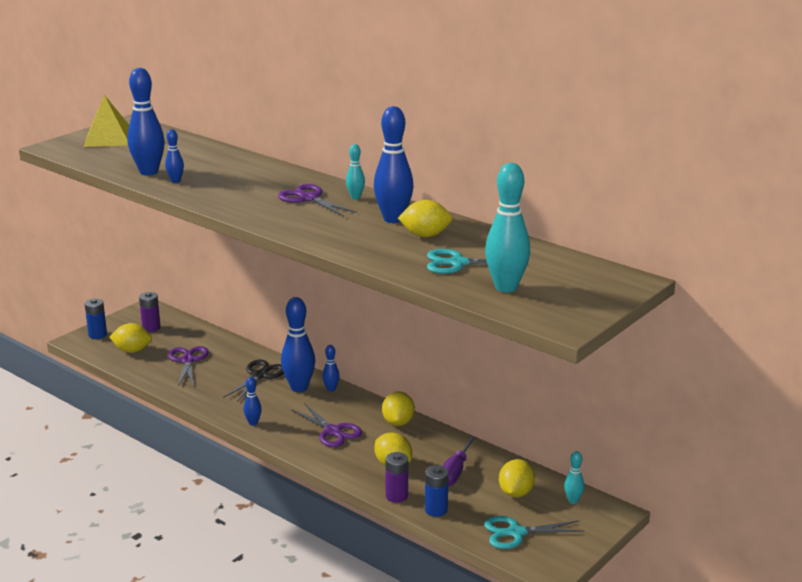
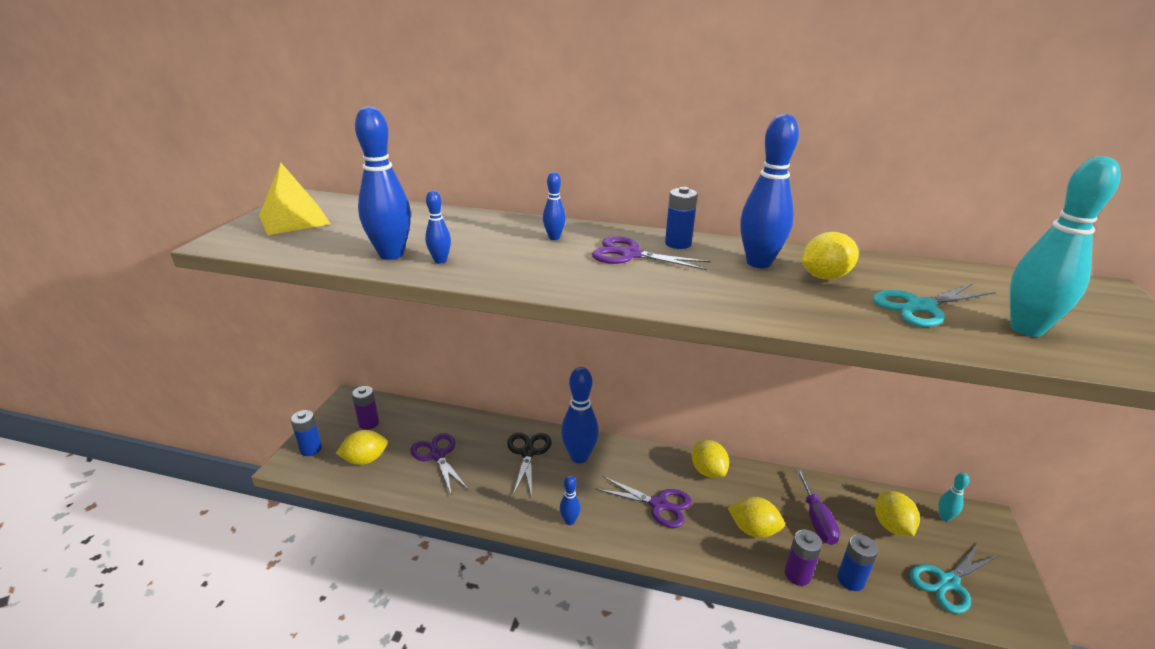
camera: 25 degrees left, 5 degrees up
(331, 389) = (611, 449): blue bowling pin -> blue bowling pin (554, 237)
(355, 197) = (678, 244): turquoise bowling pin -> blue battery

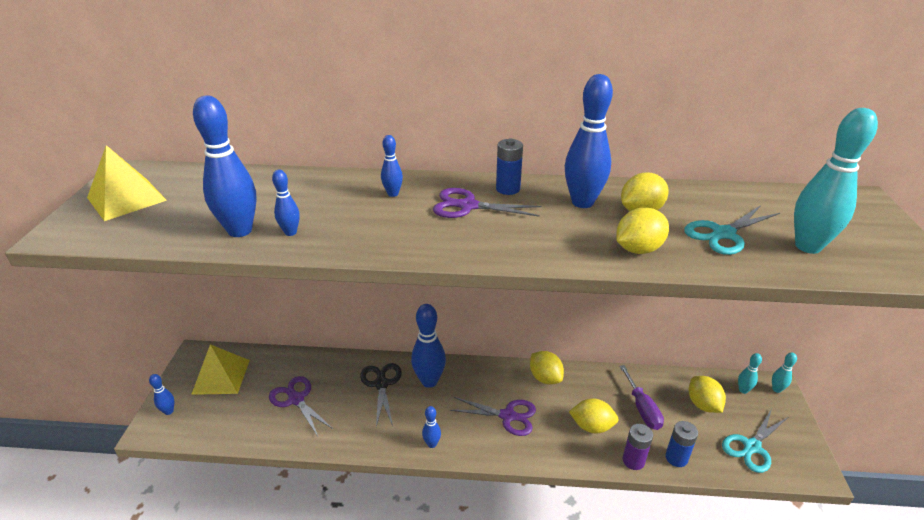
camera: 10 degrees left, 5 degrees up
(311, 449) = (169, 411): blue battery -> blue bowling pin
(365, 459) = (226, 414): yellow lemon -> yellow lemon (638, 249)
(369, 423) = (221, 376): purple battery -> yellow pyramid
(987, 522) = (776, 389): none -> turquoise bowling pin

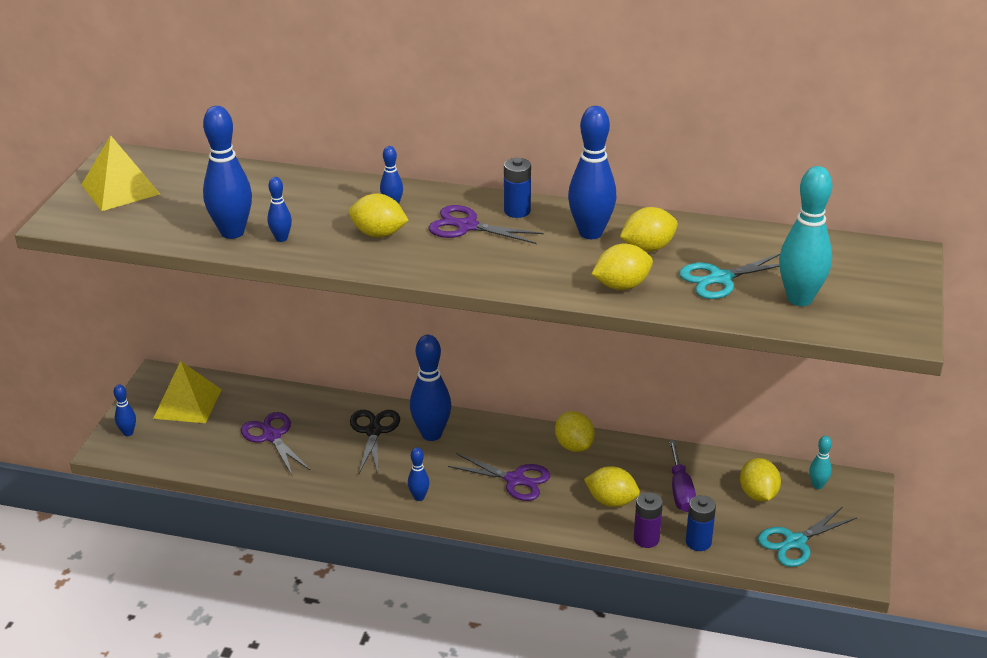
camera: 10 degrees right, 0 degrees up
(386, 220) = (379, 234): none -> yellow lemon
(776, 389) = (861, 489): turquoise bowling pin -> none

